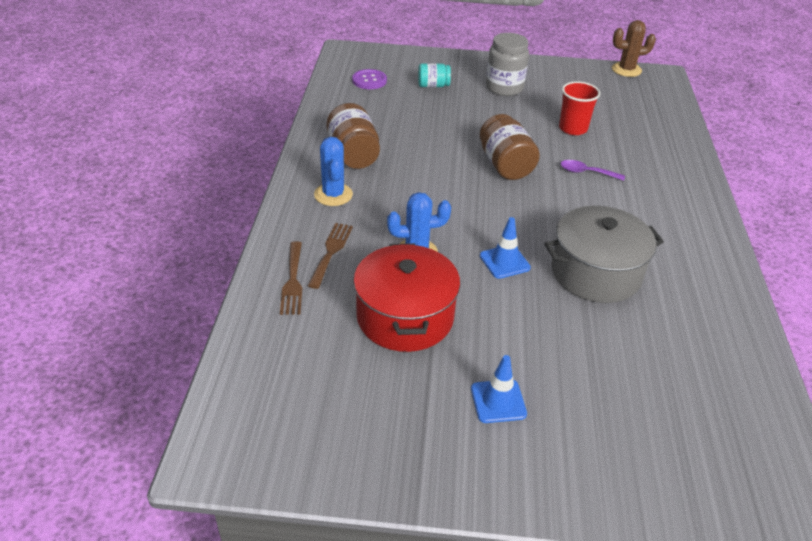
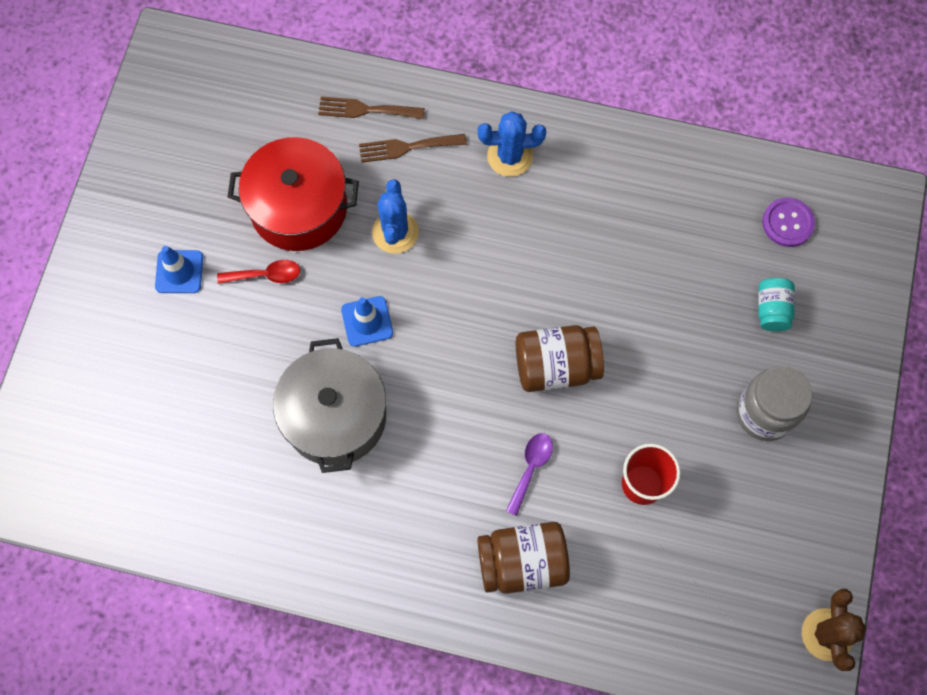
camera: 100 degrees right, 30 degrees up
(331, 252) = (407, 147): brown fork -> brown fork turned 150 degrees clockwise
(353, 154) = (593, 185): brown jar -> brown jar (522, 562)
(481, 332) = (265, 275): none -> red spoon

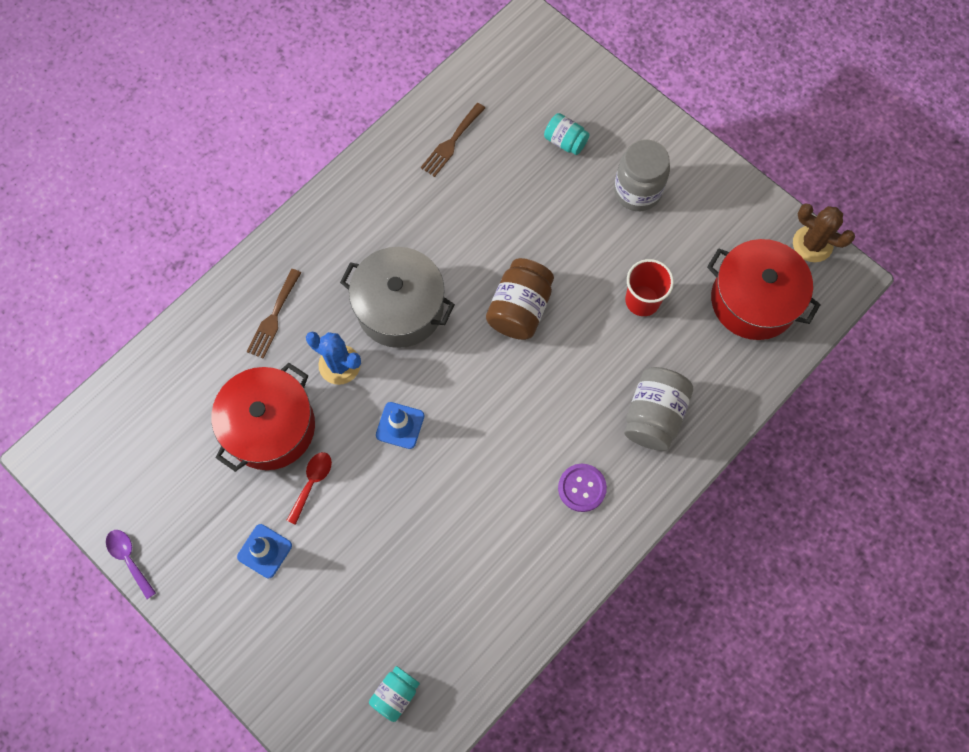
camera: 60 degrees left, 0 degrees up
(107, 464) = (395, 694): none -> turquoise jar
(335, 416) = (462, 491): grey pot -> grey pot (400, 308)
(366, 110) = (220, 330): brown fork -> brown fork (451, 142)
(510, 156) = (332, 247): blue cactus -> none
(522, 562) = (653, 415): brown jar -> grey jar
(530, 468) = (587, 370): purple spoon -> purple spoon (129, 559)
(717, 602) = (753, 300): none -> red pot
(787, 223) = (507, 93): purple button -> purple button (582, 488)

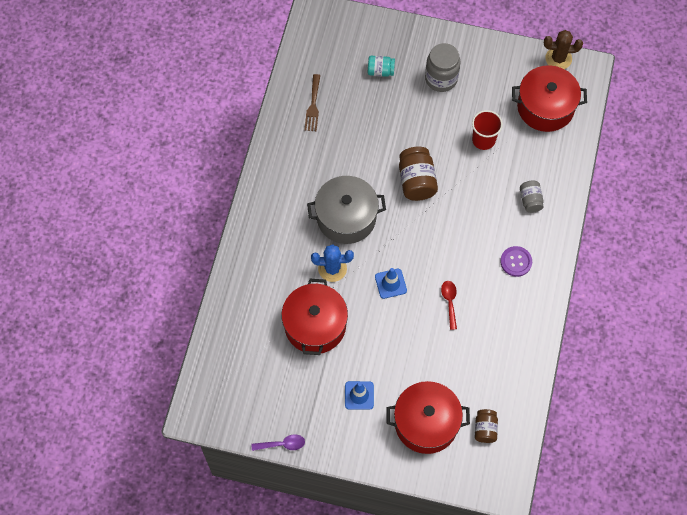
camera: 30 degrees left, 5 degrees down
(129, 559) = (282, 444): purple spoon -> purple spoon turned 150 degrees clockwise
(274, 317) = (274, 263): brown fork -> none
(312, 483) = (361, 343): red spoon -> red spoon (449, 302)
(325, 639) = (426, 423): none -> red pot
(395, 694) = (485, 429): turquoise jar -> brown jar
(653, 415) = (530, 200): grey jar -> grey jar, size x0.59

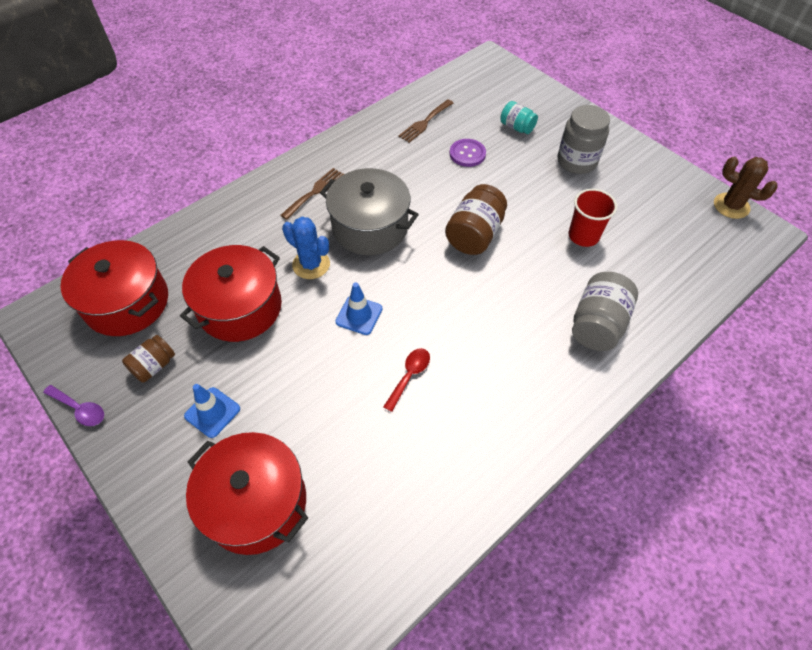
camera: 35 degrees right, 10 degrees down
(286, 213) = (315, 192): none -> brown fork
(485, 429) = (322, 568): brown jar -> brown jar (154, 366)
(516, 262) = (529, 380): purple button -> purple button (467, 154)
(530, 200) = (597, 324): grey jar -> grey jar, size x1.68
(545, 107) = (683, 242): red pot -> red pot (127, 302)

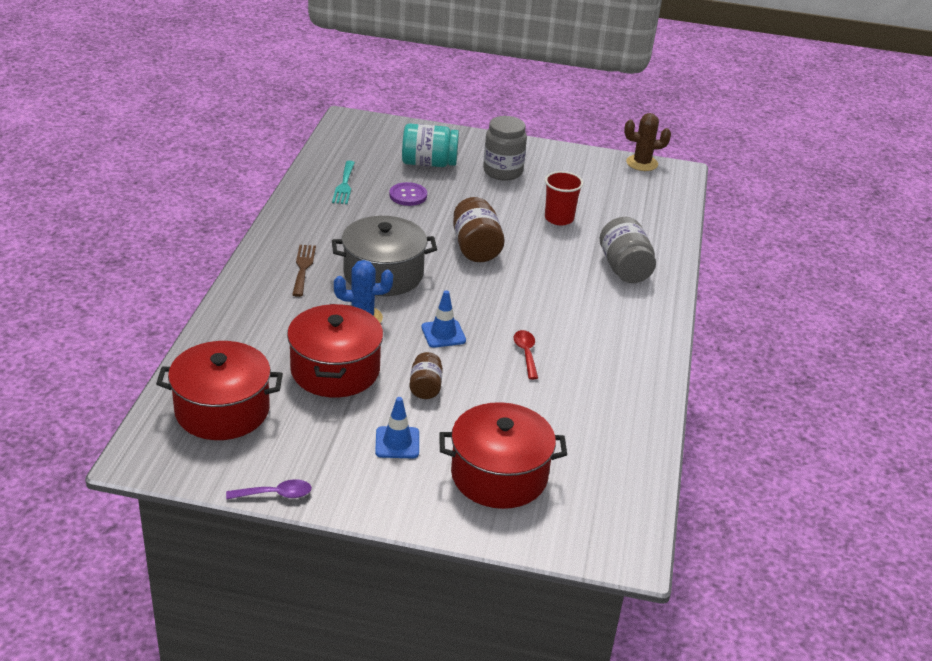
camera: 40 degrees left, 20 degrees down
(154, 366) = (307, 438): brown jar -> brown jar (425, 387)
(425, 122) = (344, 185): brown fork -> turquoise fork
(517, 127) = (429, 163): turquoise jar -> turquoise jar, size x1.68

